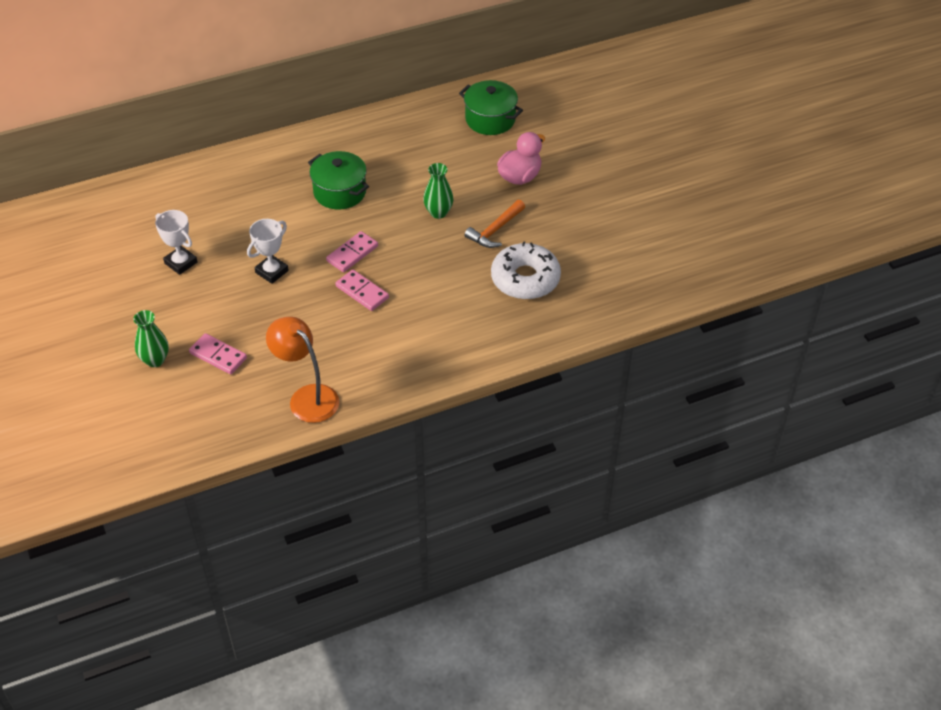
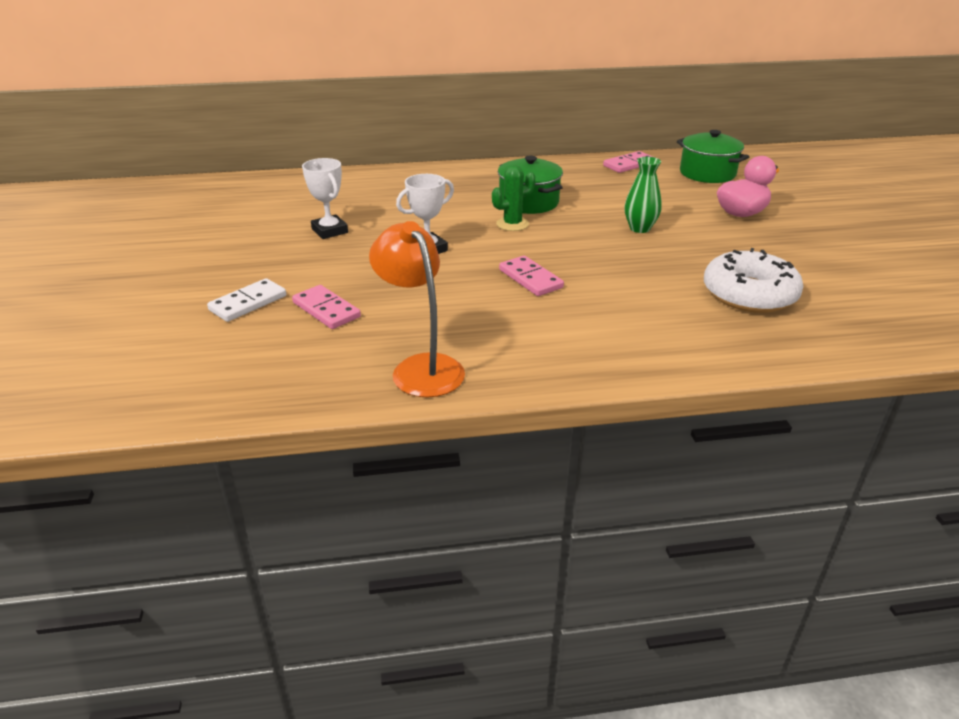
camera: 15 degrees right, 15 degrees down
(155, 360) = (248, 303): green vase -> white domino
(332, 226) = (512, 224): none -> green cactus
(352, 253) = (528, 247): pink domino -> pink domino (629, 164)
(495, 230) = (709, 249): orange hammer -> none

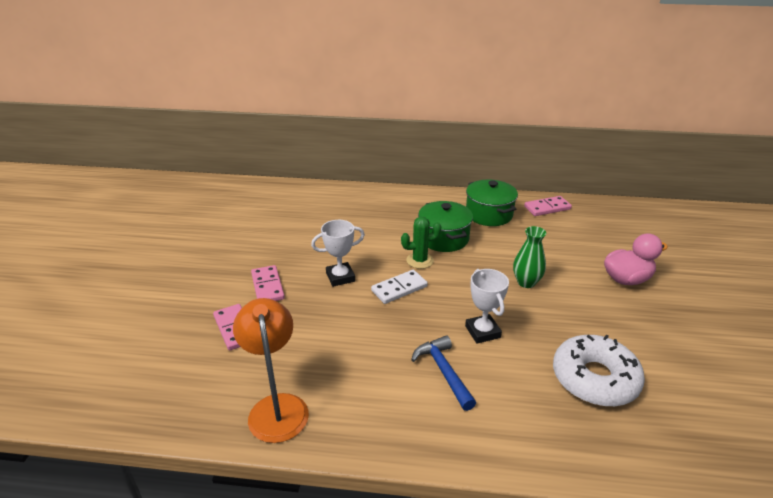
camera: 15 degrees right, 0 degrees up
(248, 303) = (182, 310): white domino -> white domino (399, 289)
(329, 231) = (275, 245): white trophy -> white trophy (482, 332)
(530, 279) = (408, 324): pink domino -> pink domino (267, 286)
(592, 311) = (444, 371): none -> blue hammer
(707, 173) = (614, 227): green pot -> green pot (489, 214)

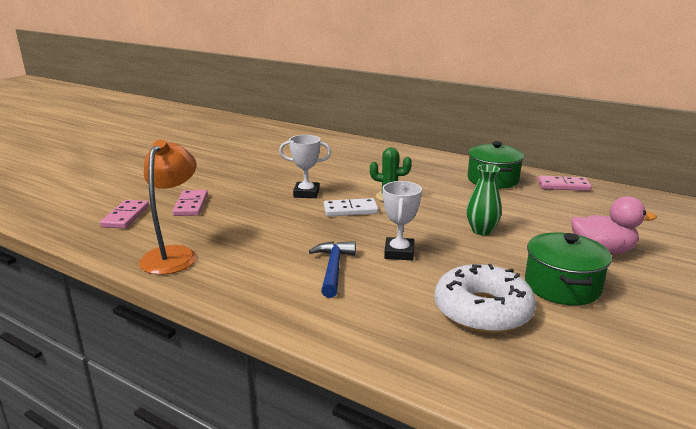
camera: 25 degrees right, 10 degrees down
(267, 286) = (241, 187): pink domino -> pink domino (125, 216)
(443, 238) = (428, 187): green pot -> green pot (562, 286)

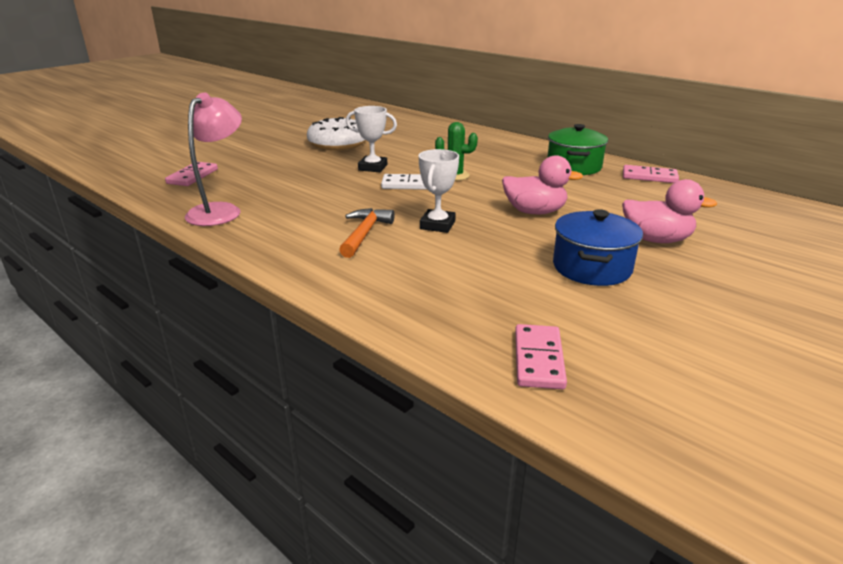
camera: 10 degrees right, 5 degrees up
(173, 254) = (220, 210): orange lamp -> pink lamp
(191, 205) = (257, 171): pink domino -> pink domino (539, 359)
(333, 269) = (364, 234): blue hammer -> orange hammer
(481, 230) = (534, 212): green vase -> pink duck
(482, 310) = (494, 282): white donut -> white donut (338, 143)
(562, 286) = (592, 267): green pot -> blue pot

